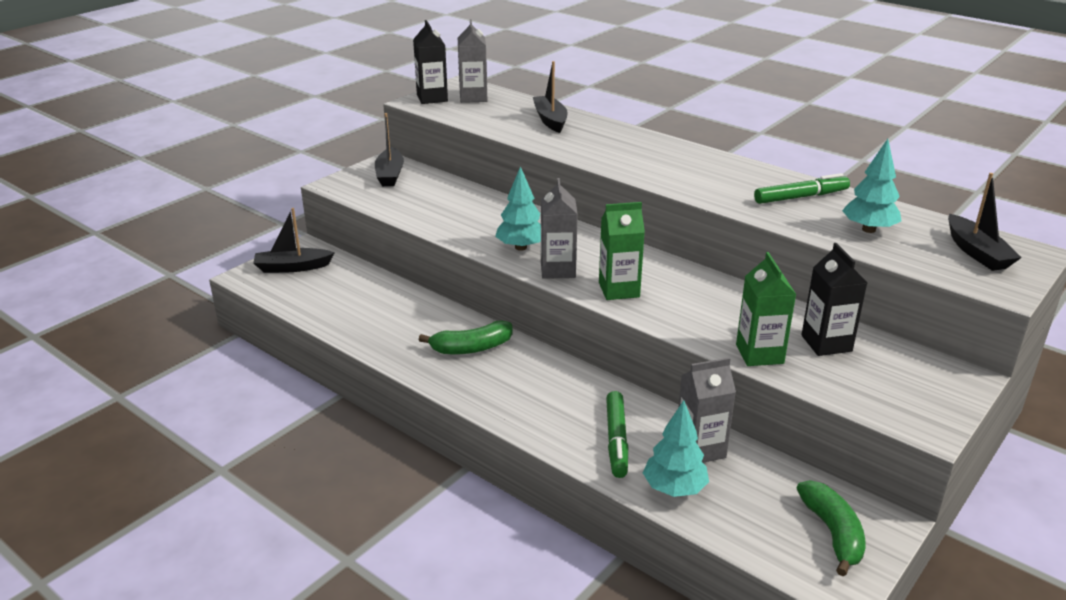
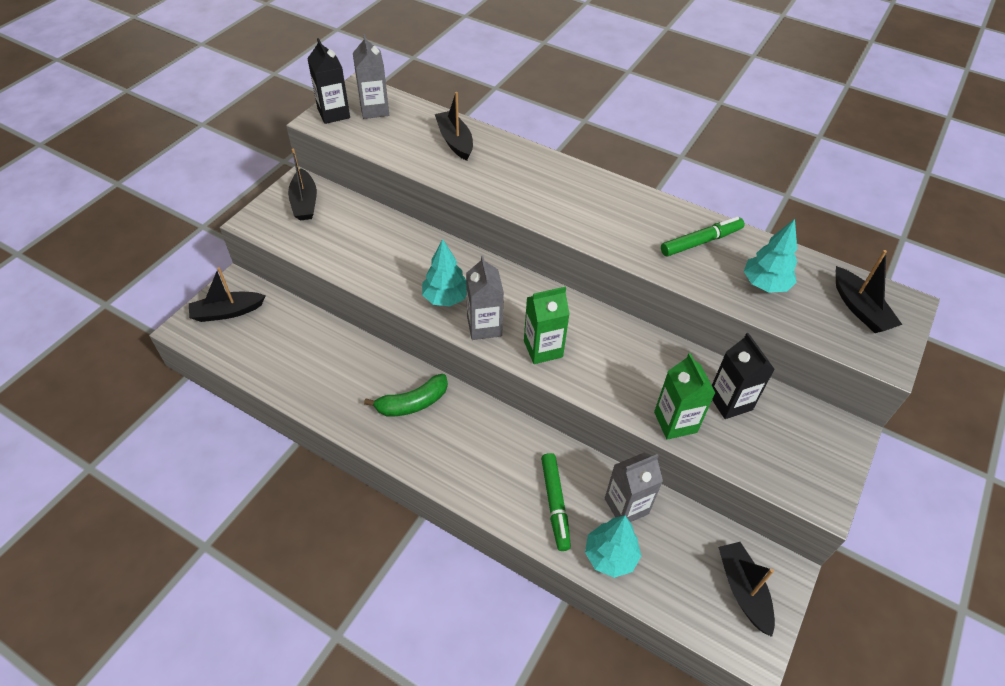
camera: 10 degrees left, 20 degrees up
(833, 533) = (743, 590): green banana -> black boat

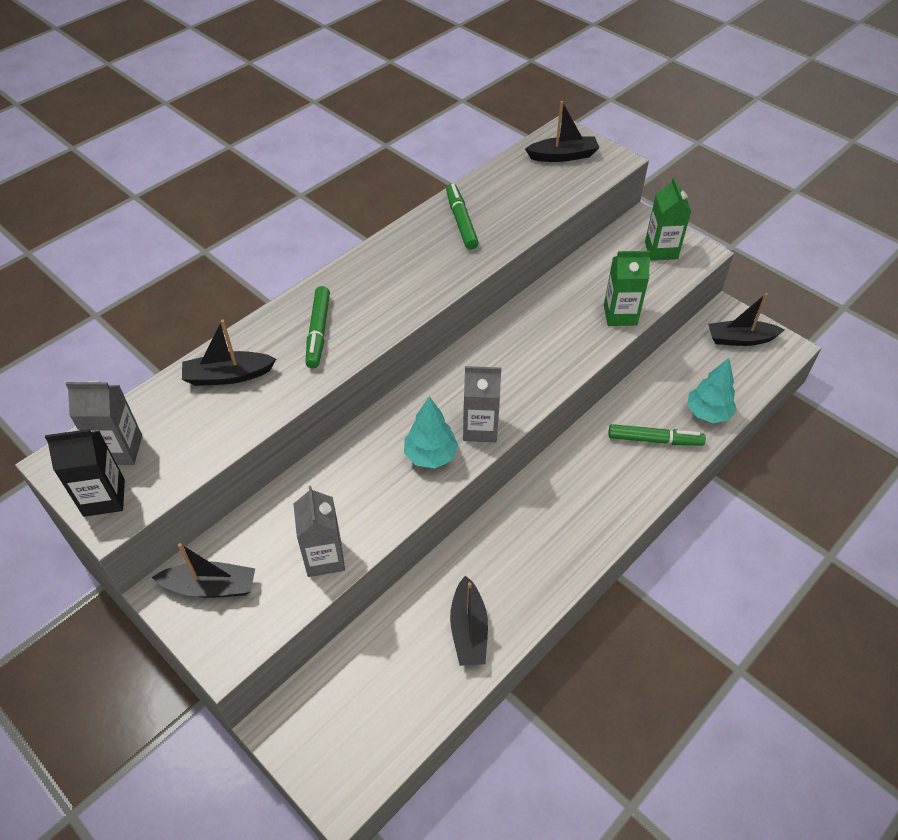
camera: 75 degrees left, 0 degrees up
(227, 312) = (327, 736): black boat -> black boat (468, 630)
(412, 403) = (521, 537): green banana -> none
(517, 177) = (318, 332): none -> green marker
(543, 349) = (520, 387): green carton -> green carton (661, 250)
(626, 506) = (661, 390): grey carton -> grey carton (324, 558)
(730, 402) = (604, 276): black carton -> none
(765, 284) = (524, 198): turquoise tree -> none

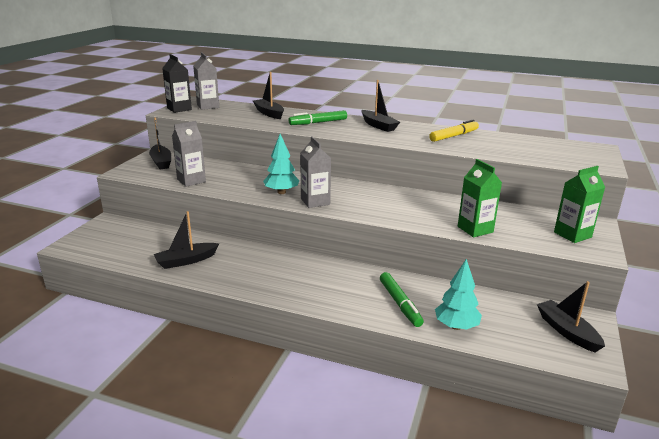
camera: 65 degrees right, 25 degrees down
(461, 221) = (454, 136): green marker -> yellow marker
(563, 156) = (572, 151): black boat -> black boat (378, 126)

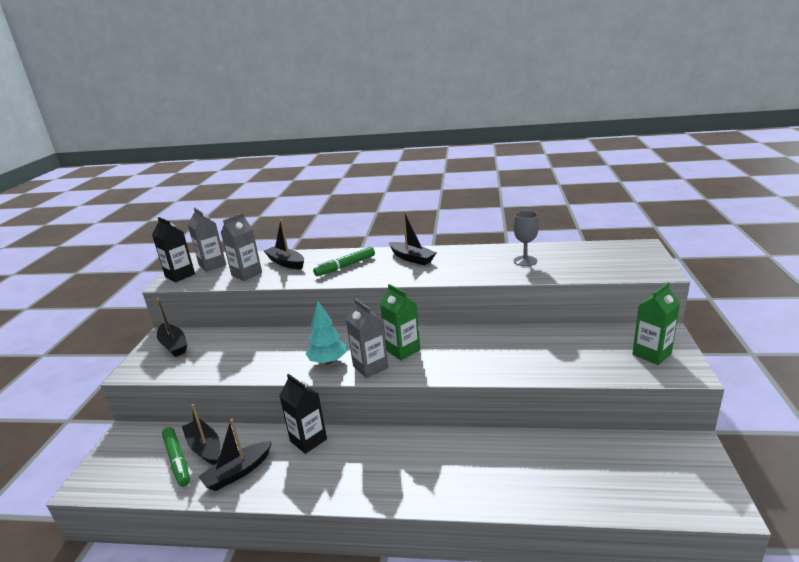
camera: 10 degrees left, 0 degrees up
(191, 181) = (218, 366): grey carton -> grey carton (246, 274)
(250, 251) = (308, 440): none -> black carton
(400, 304) = (498, 476): green marker -> green marker (177, 460)
(454, 136) = (496, 258): yellow marker -> none
(456, 326) = (568, 492): turquoise tree -> none
(475, 229) = (553, 369): green carton -> green carton (402, 350)
(480, 142) = (525, 261): none -> grey goblet
(567, 331) = (680, 470): black boat -> black boat (205, 448)

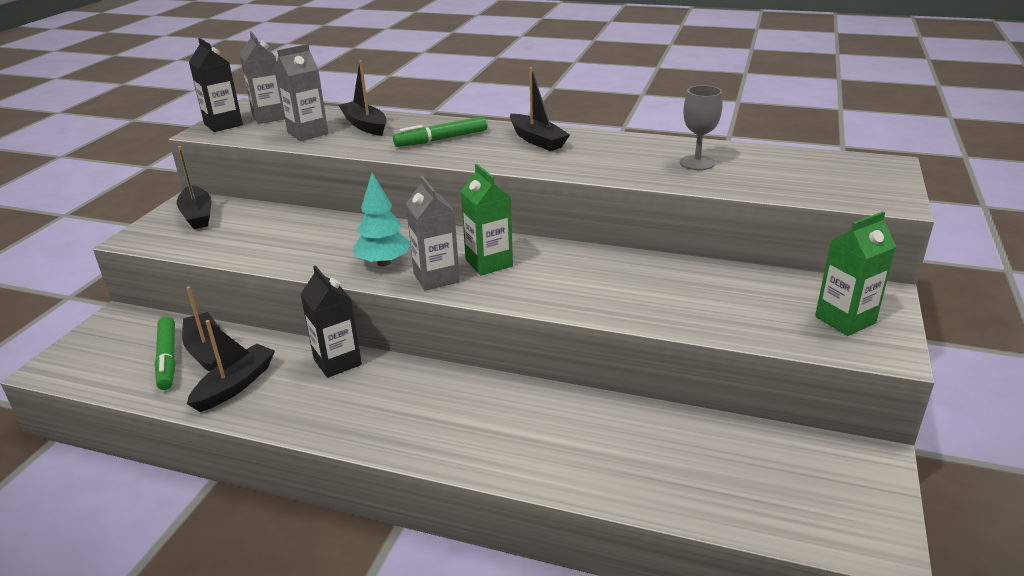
camera: 10 degrees right, 5 degrees up
(238, 472) = (235, 385): black boat -> black boat turned 150 degrees clockwise

